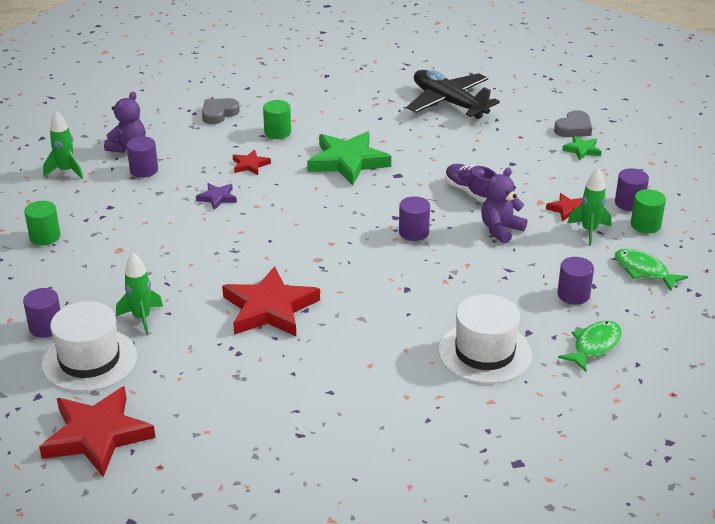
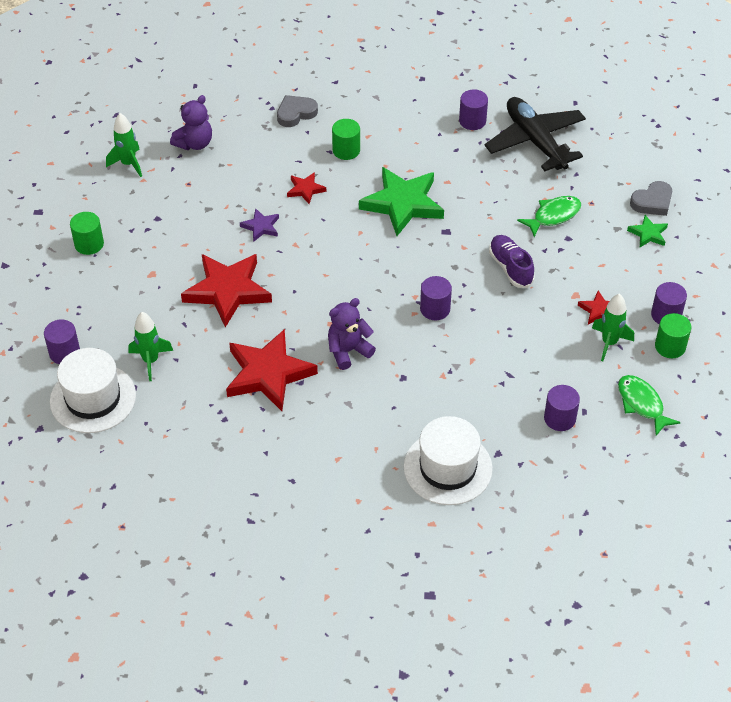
camera: 15 degrees right, 15 degrees up
(97, 435) = (78, 482): red star -> red star (227, 291)
(144, 170) = (201, 177): purple cylinder -> purple cylinder (472, 121)
(501, 230) = (521, 323): purple teddy bear -> purple teddy bear (348, 351)
(594, 346) = (554, 483): green fish -> green fish (553, 216)

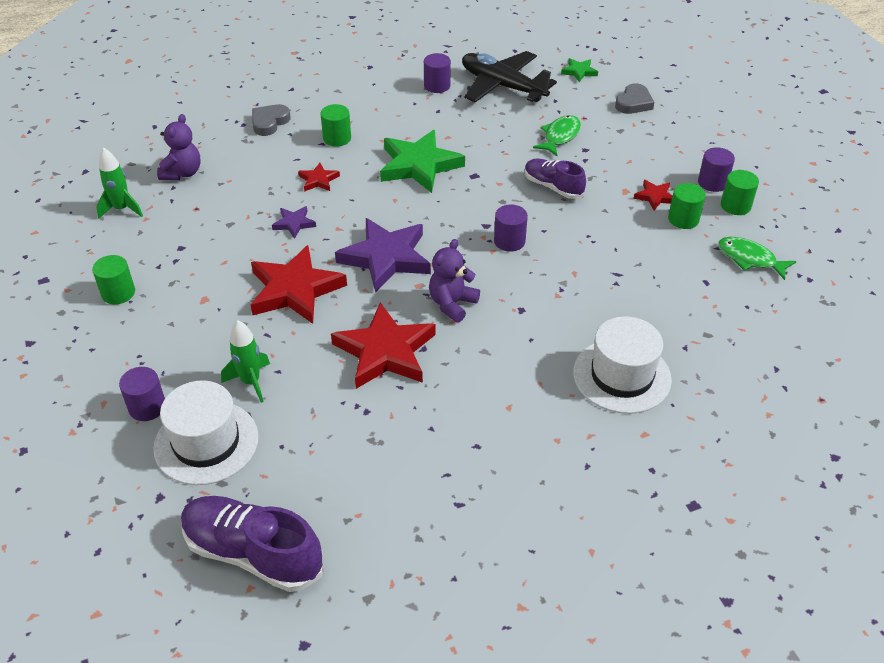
camera: 25 degrees left, 5 degrees down
(83, 497) = (253, 553): none -> purple shoe
(319, 287) = (386, 258): none -> purple star
(559, 418) = (690, 295): purple cylinder -> none
(609, 343) = (683, 219): green rocket -> green cylinder
(648, 234) = (649, 127): green star -> green star (579, 72)

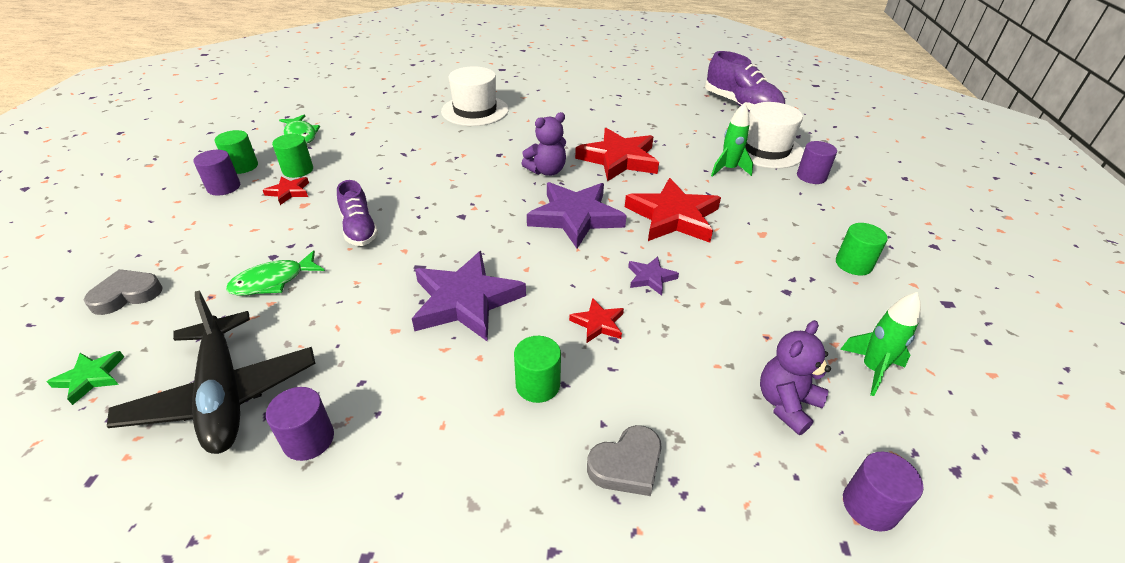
camera: 155 degrees left, 5 degrees down
(419, 165) = (466, 301): green star -> purple star
(509, 241) = (456, 197): purple cylinder -> purple cylinder (869, 506)

